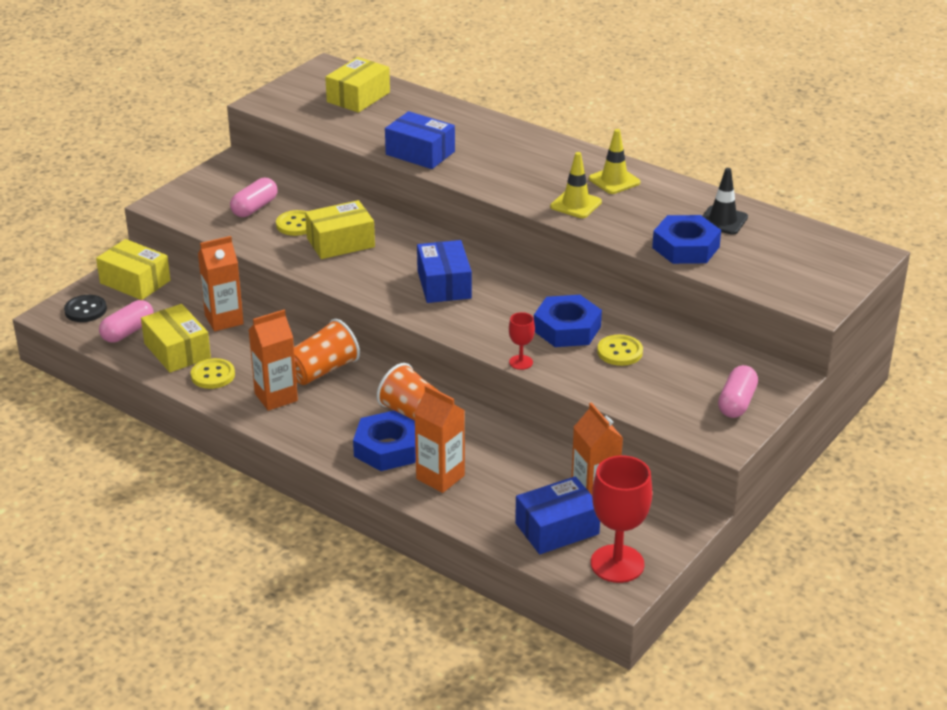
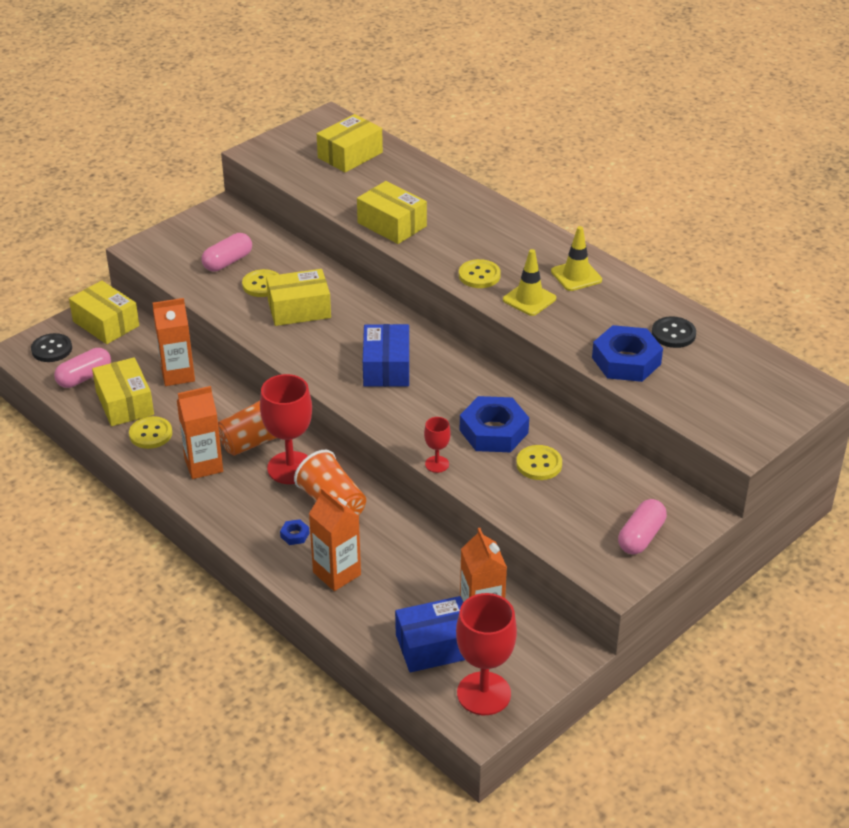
camera: 10 degrees right, 5 degrees up
(365, 390) = (290, 468): none -> red goblet
(387, 448) = (294, 535): blue nut -> blue nut, size x0.42
(420, 153) = (392, 224): blue box -> yellow box
(520, 189) = (479, 275): none -> yellow button
(722, 220) = (673, 334): black traffic cone -> black button

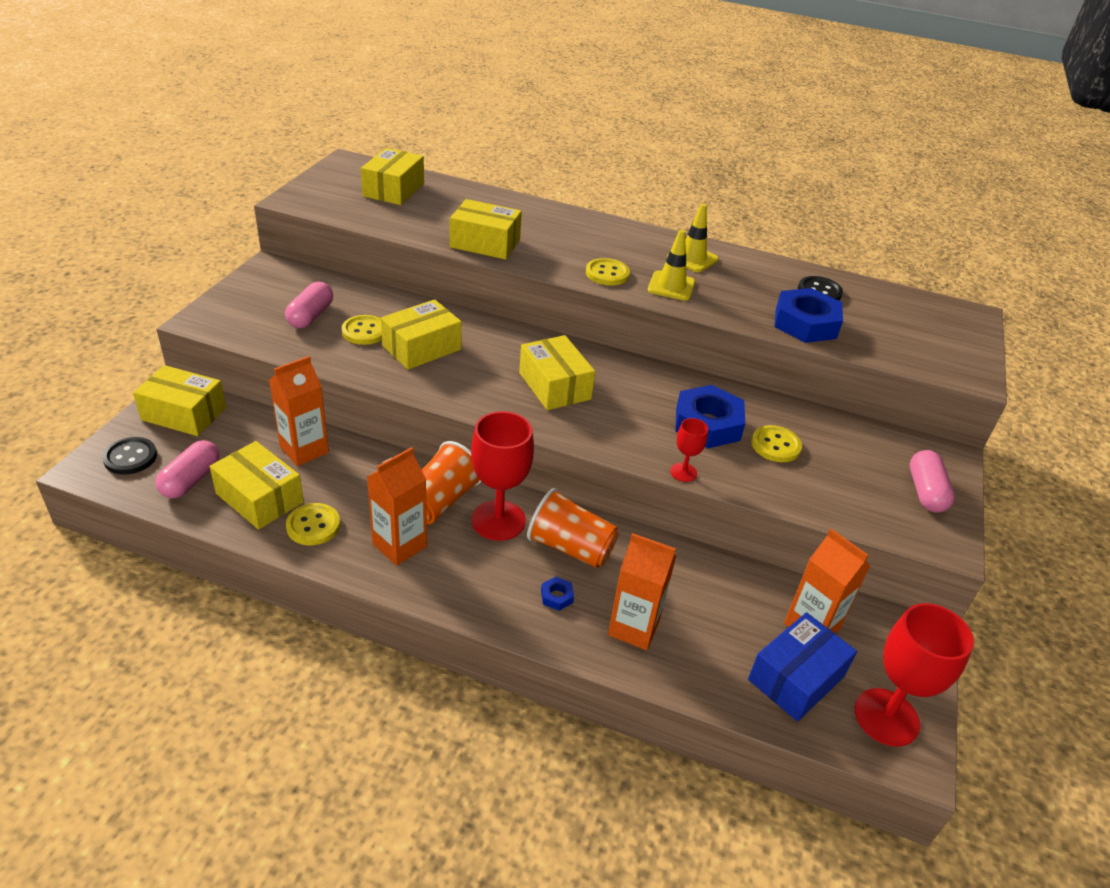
camera: 30 degrees left, 0 degrees up
(386, 367) = (554, 386): blue box -> yellow box

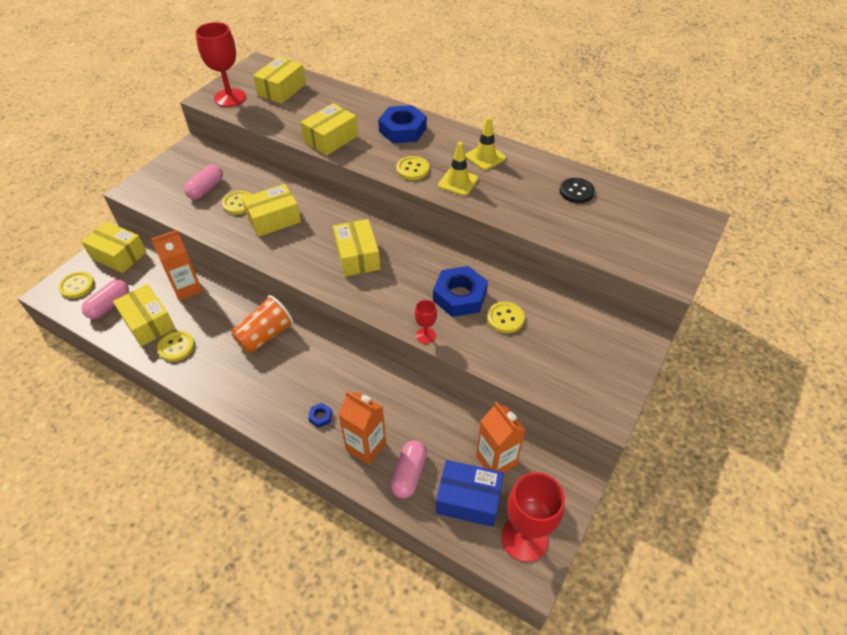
camera: 15 degrees right, 10 degrees up
(130, 457) = (77, 286): black button -> yellow button
(399, 545) = (228, 367): orange carton -> none
(485, 243) = (331, 139): yellow box -> yellow box turned 75 degrees counterclockwise
(498, 520) = (300, 354): red goblet -> red goblet (230, 98)
(570, 547) = (343, 380): orange cup -> none
(796, 678) = (468, 499): blue box -> blue box turned 45 degrees clockwise
(805, 323) = (552, 221): blue nut -> blue nut (402, 130)
(925, 492) = (609, 368): pink capsule -> pink capsule (409, 474)

